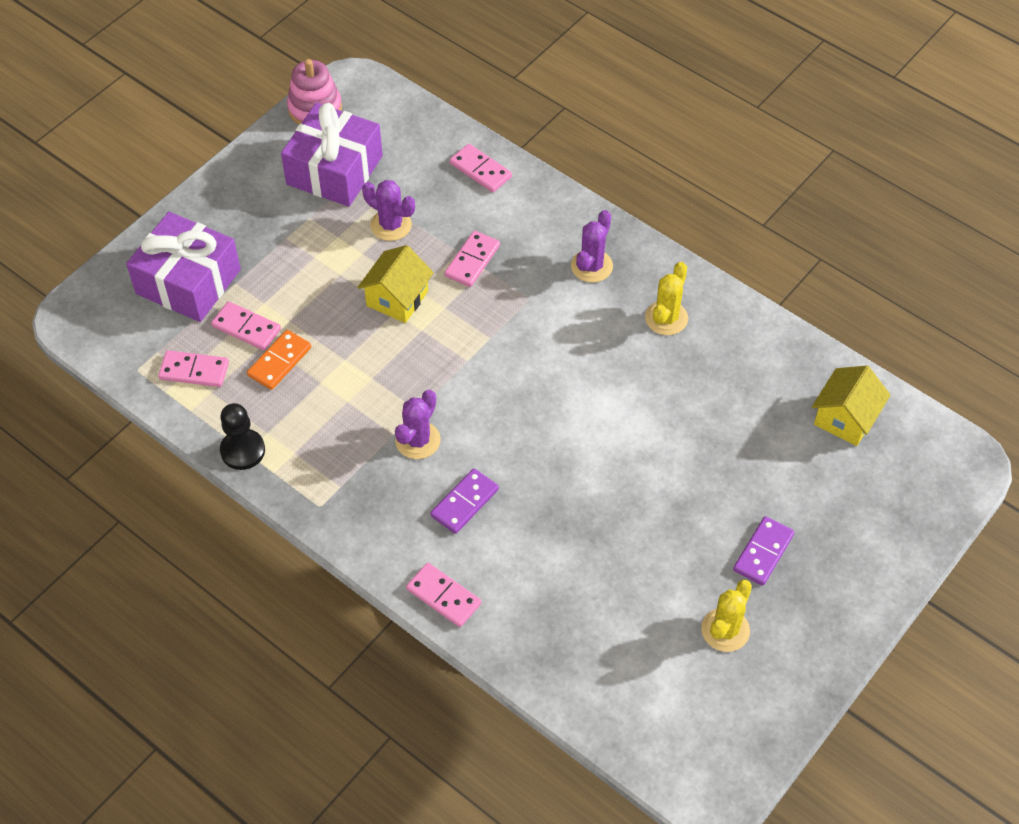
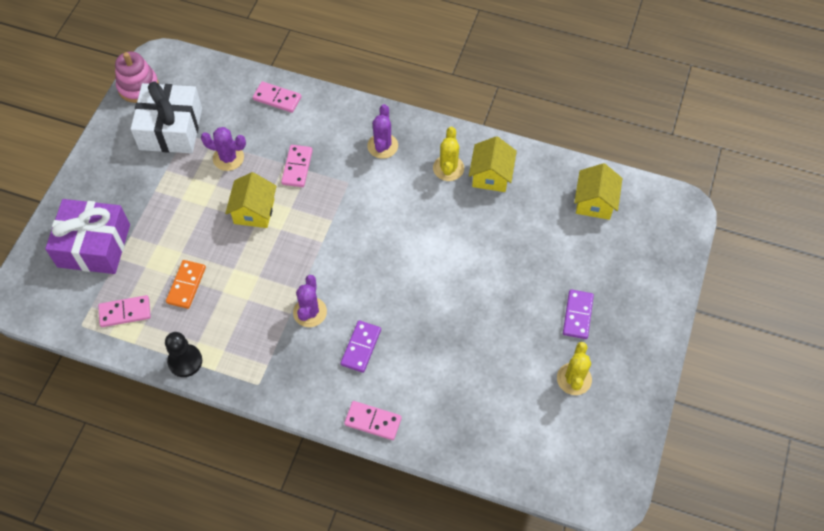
camera: 20 degrees left, 5 degrees up
(246, 328) = (151, 267): pink domino -> none
(334, 170) = (171, 129): purple gift -> white gift
(719, 344) = (491, 175): none -> yellow house

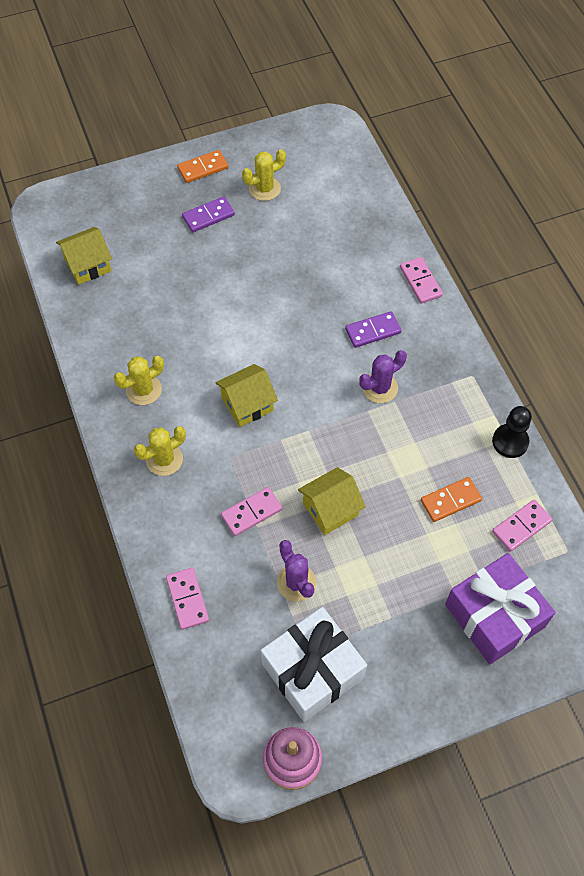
camera: 130 degrees left, 0 degrees up
(125, 312) = (521, 526): pink domino -> pink domino turned 75 degrees counterclockwise
(382, 146) = (164, 459): purple cactus -> yellow cactus
(491, 175) = (123, 353): yellow house -> yellow house (247, 404)
(636, 348) = (203, 168): none -> orange domino

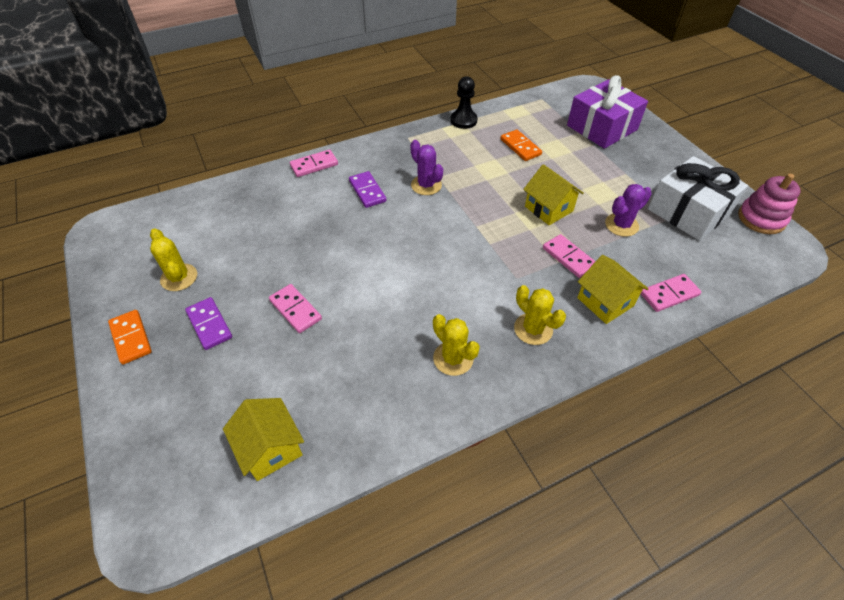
camera: 95 degrees left, 10 degrees down
(247, 404) = (456, 269): yellow house -> yellow house (605, 302)
(521, 526) = (530, 116): pink domino -> pink domino (295, 310)

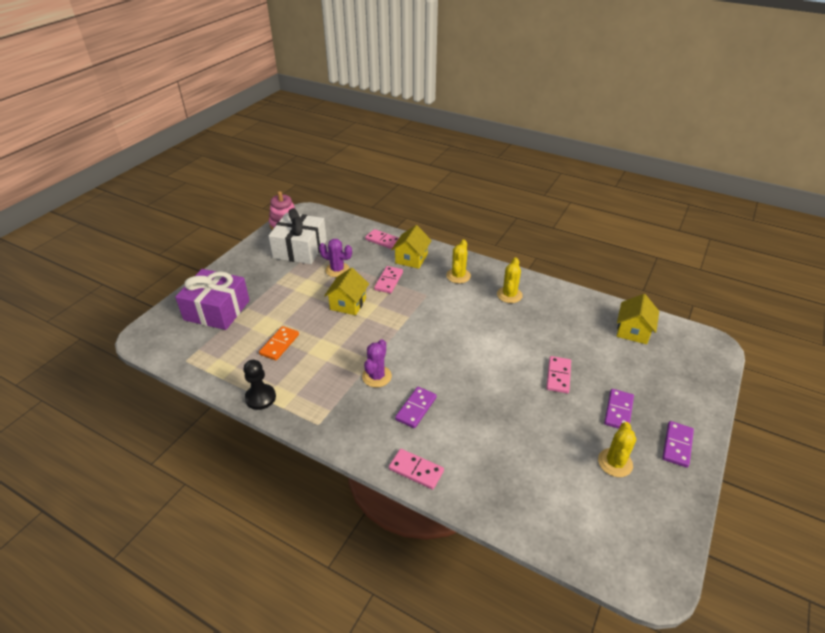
camera: 125 degrees left, 10 degrees down
(131, 338) = (677, 445): orange domino -> purple domino

